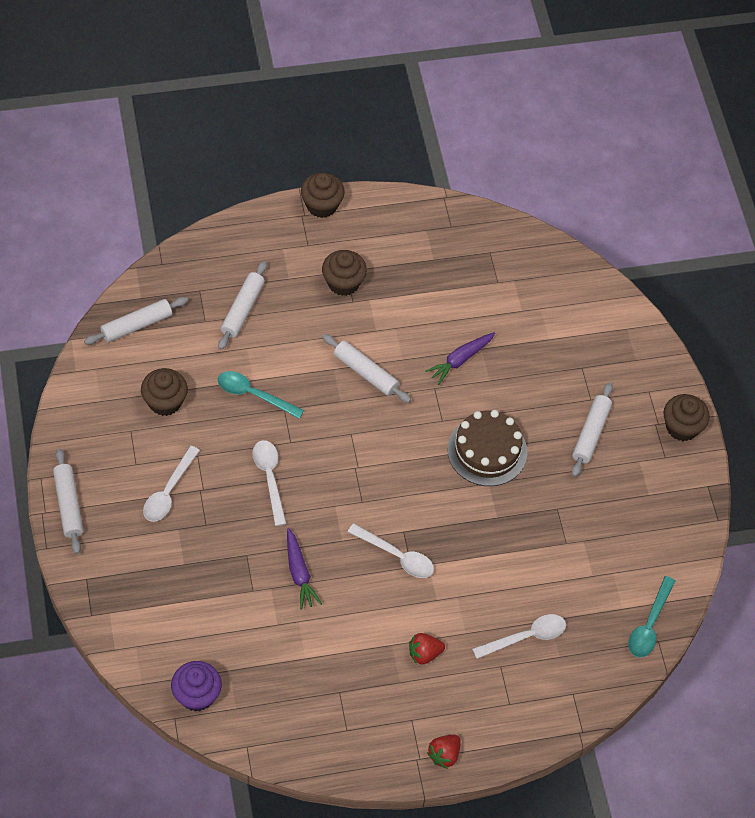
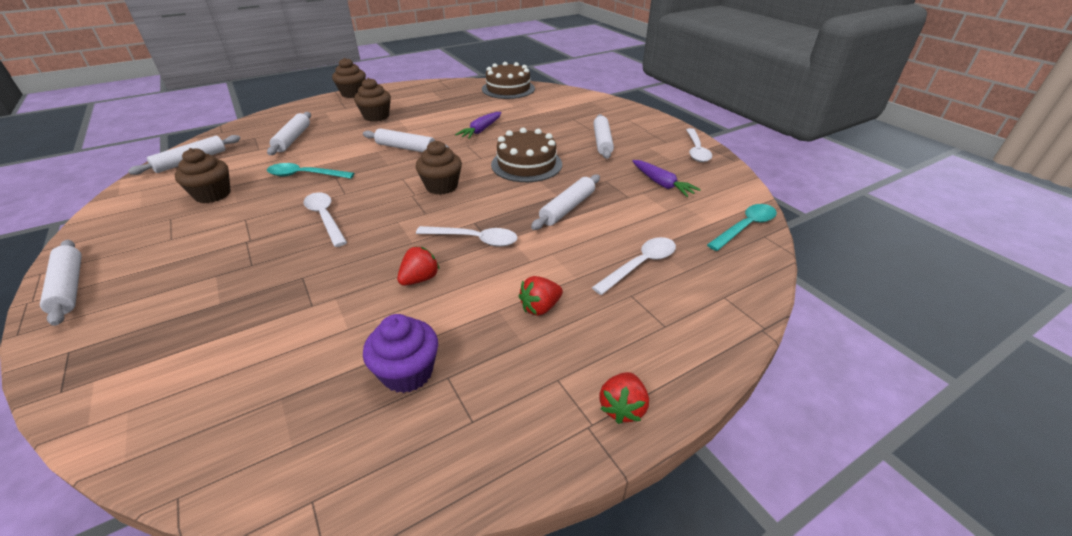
camera: 15 degrees left, 20 degrees down
(168, 491) = (207, 250): white spoon -> white spoon (696, 150)
(197, 695) = (223, 448): purple cupcake -> purple cupcake (407, 372)
(299, 573) = (368, 277): purple carrot -> purple carrot (661, 184)
(339, 590) = (420, 279): none -> red strawberry
(498, 540) = (567, 208): none -> white rolling pin
(530, 256) = (508, 89): none -> brown cake
(649, 624) = (745, 227): turquoise spoon -> turquoise spoon turned 135 degrees counterclockwise
(682, 427) = (664, 128): brown cupcake -> brown cupcake (441, 186)

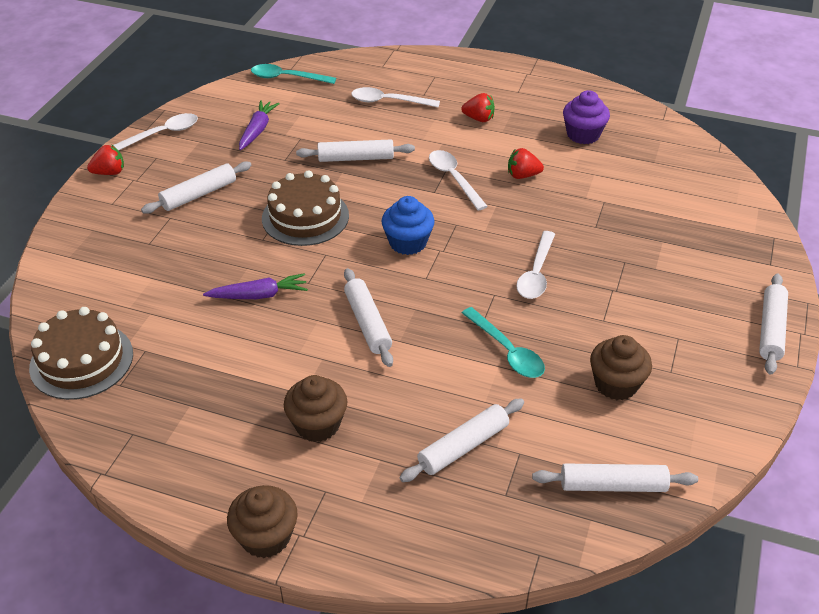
camera: 130 degrees left, 5 degrees up
(441, 186) = (408, 243): brown cupcake -> blue cupcake
(622, 408) = (507, 69): red strawberry -> red strawberry (109, 172)

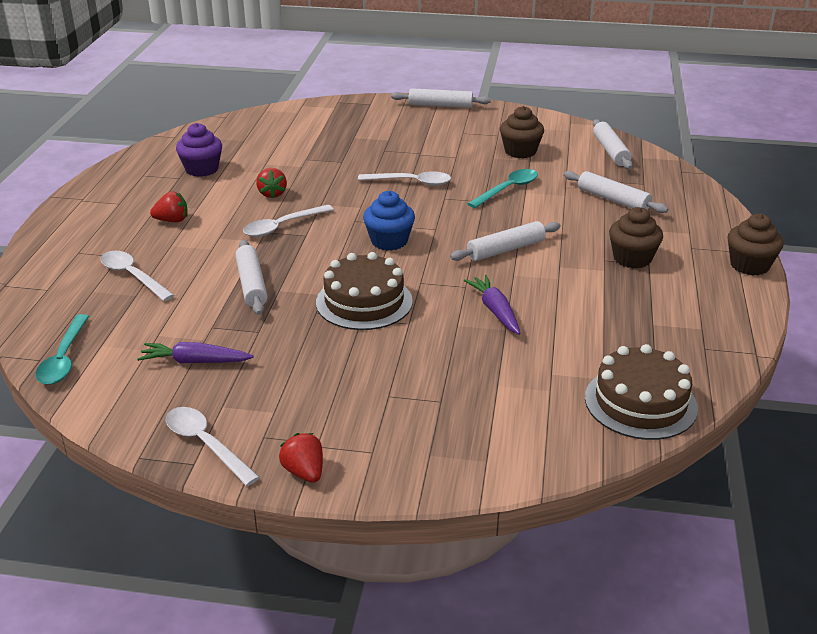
camera: 100 degrees left, 10 degrees down
(199, 194) = (339, 382): white rolling pin -> none
(388, 101) = (133, 276): white spoon -> white spoon turned 135 degrees clockwise
(479, 119) = (172, 220): red strawberry -> red strawberry turned 75 degrees clockwise

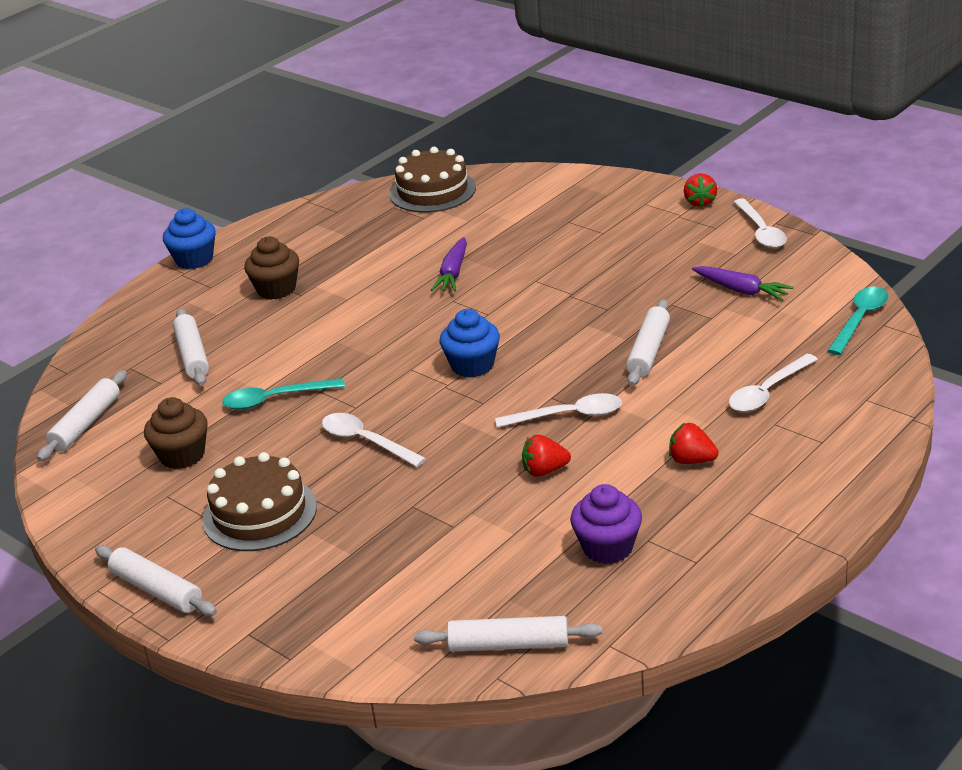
camera: 145 degrees left, 0 degrees up
(133, 276) = (767, 392): white spoon -> white spoon turned 60 degrees clockwise
(272, 194) = (544, 471): red strawberry -> red strawberry turned 120 degrees counterclockwise
(364, 302) = (556, 307): brown cake -> brown cake (259, 513)
(505, 249) = (372, 326): white rolling pin -> white rolling pin (509, 645)
(749, 265) = (194, 259): brown cupcake -> blue cupcake

